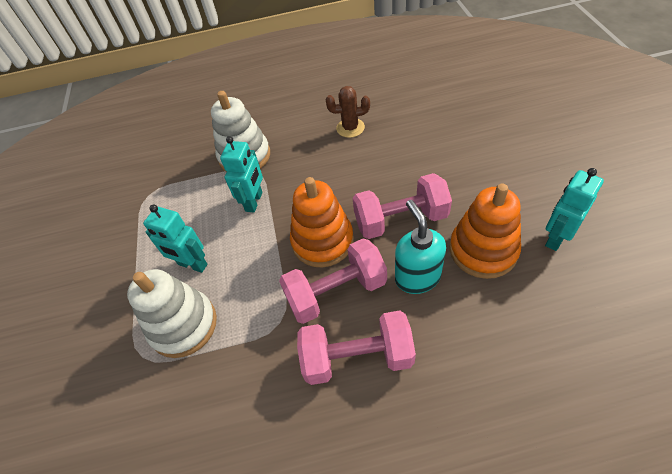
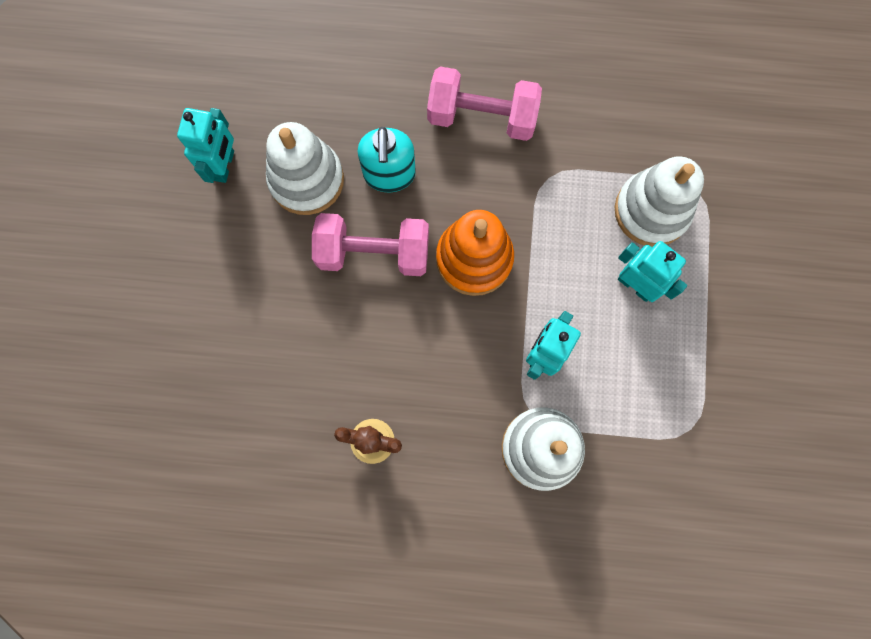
camera: 170 degrees left, 25 degrees up
(336, 292) = (479, 189): pink dumbbell -> none
(483, 250) = (306, 180): orange stacking toy -> white stacking toy
(556, 238) = (224, 166): turquoise robot -> turquoise robot turned 45 degrees counterclockwise

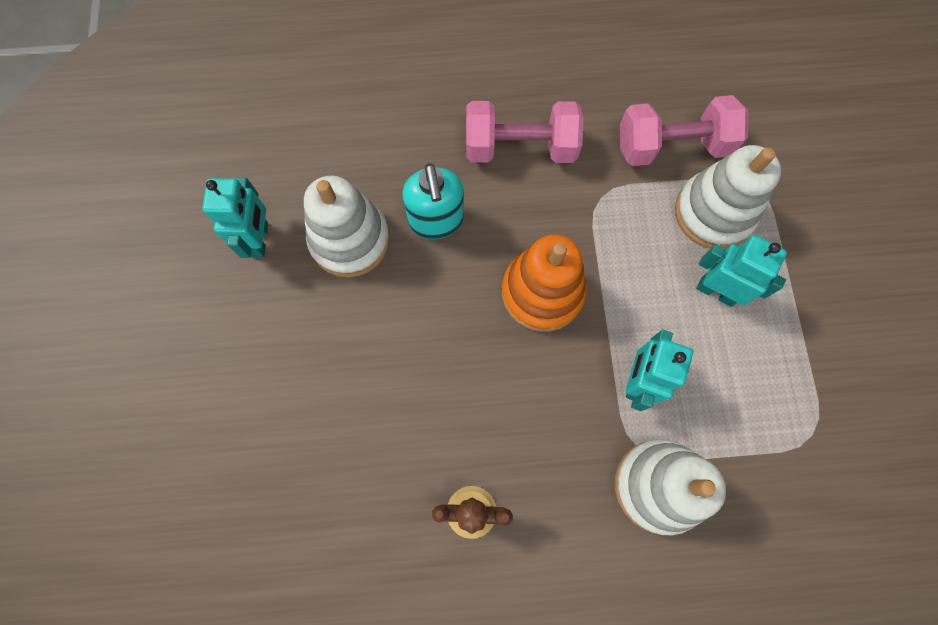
camera: 10 degrees left, 5 degrees down
(374, 253) = (435, 304): pink dumbbell -> pink dumbbell (672, 146)

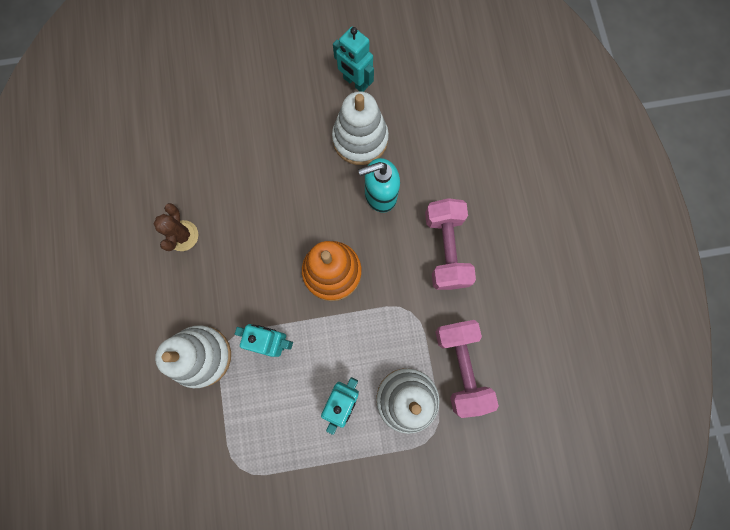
camera: 85 degrees right, 5 degrees up
(260, 240) = (355, 83): turquoise robot -> turquoise robot turned 45 degrees clockwise

